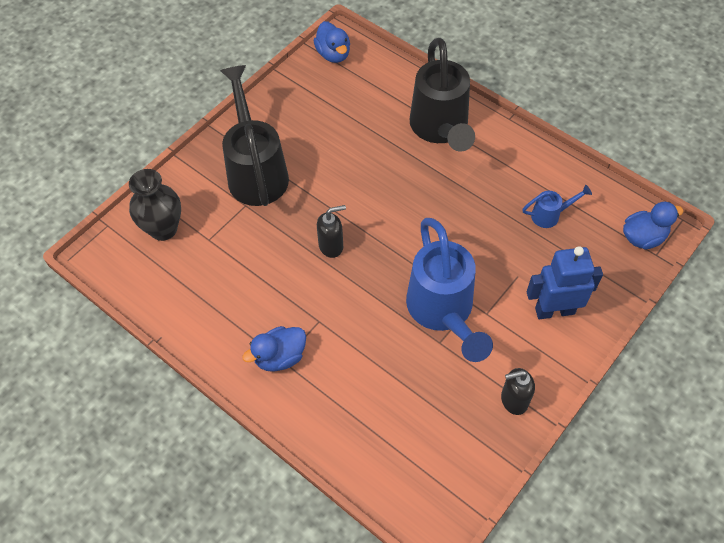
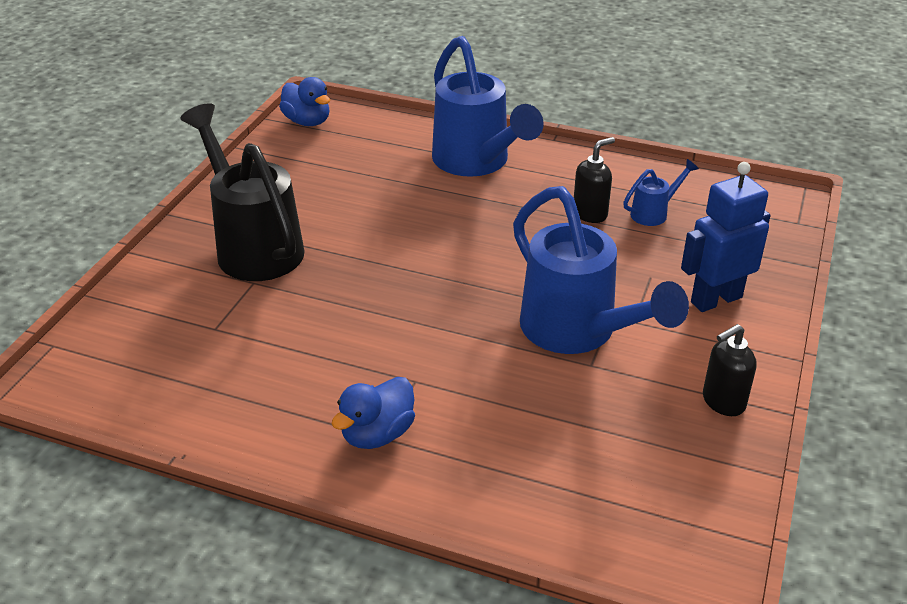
camera: 20 degrees left, 20 degrees down
(163, 229) = (142, 331): black vase -> none
(331, 246) = (393, 299): black soap dispenser -> black soap dispenser (590, 214)
(440, 130) = (477, 163): black watering can -> blue watering can
(643, 237) = (773, 211): blue duck -> none

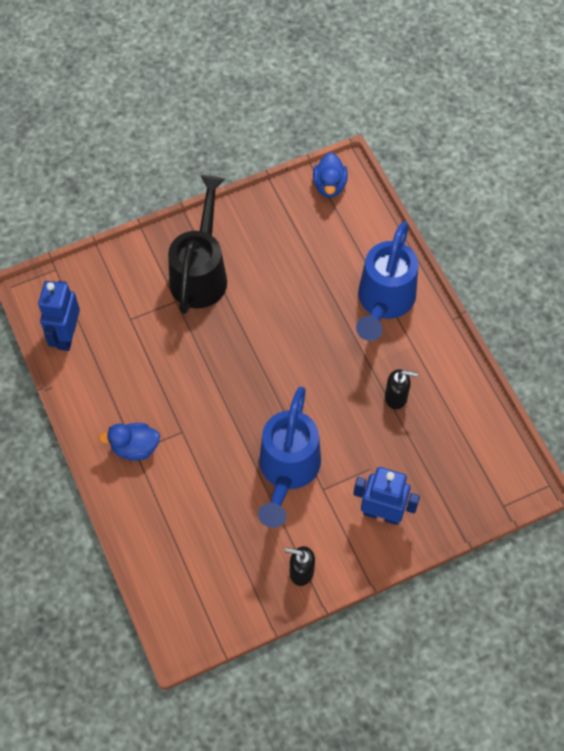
camera: 45 degrees right, 25 degrees up
(144, 393) = (66, 335): none -> blue robot
(654, 213) = (432, 427): blue watering can -> none

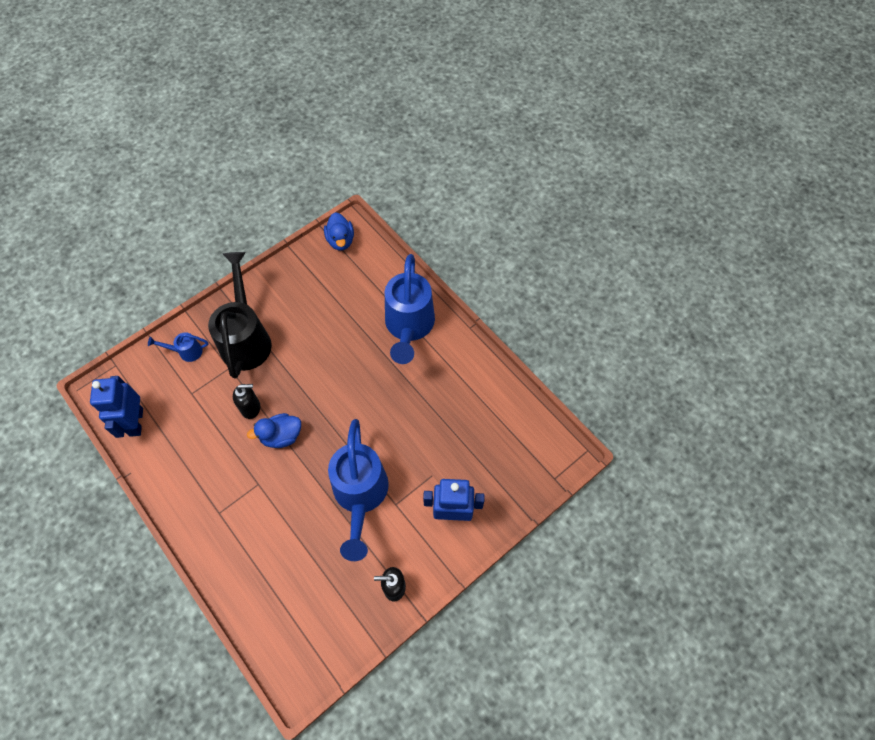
camera: 15 degrees left, 0 degrees up
(133, 272) = (186, 352): none -> blue watering can
(135, 447) = (218, 509): blue duck -> blue duck (281, 436)
(396, 397) = (439, 406): black soap dispenser -> black soap dispenser (251, 408)

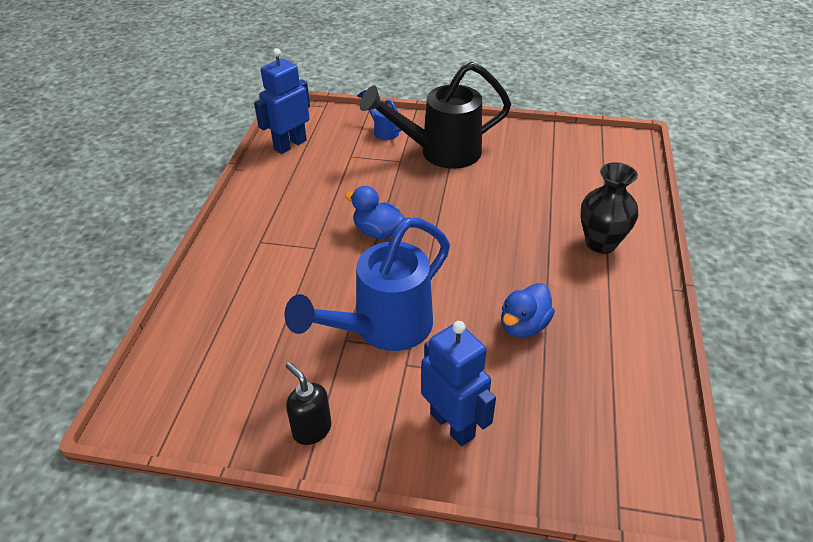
camera: 50 degrees right, 20 degrees down
(246, 338) = (440, 152): black watering can -> black watering can turned 150 degrees counterclockwise
(251, 408) = (380, 196): black soap dispenser -> none
(340, 240) = (609, 144): blue duck -> blue duck (523, 326)
(409, 327) = (601, 243): blue watering can -> black vase

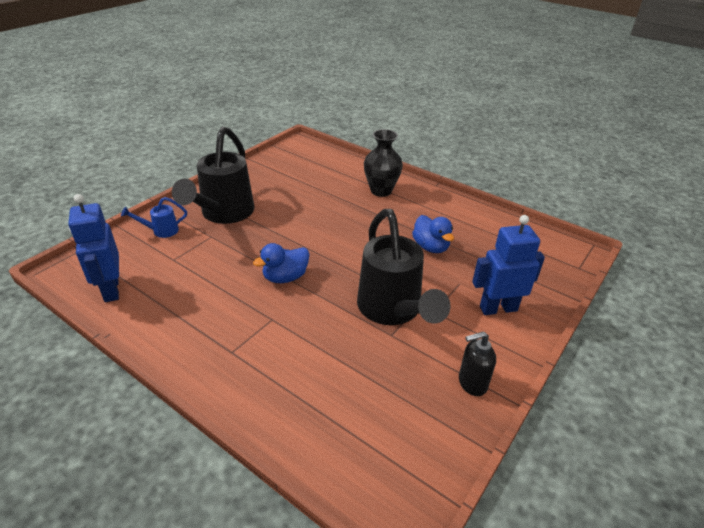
camera: 65 degrees left, 5 degrees down
(382, 329) = (393, 311): blue watering can -> black watering can

